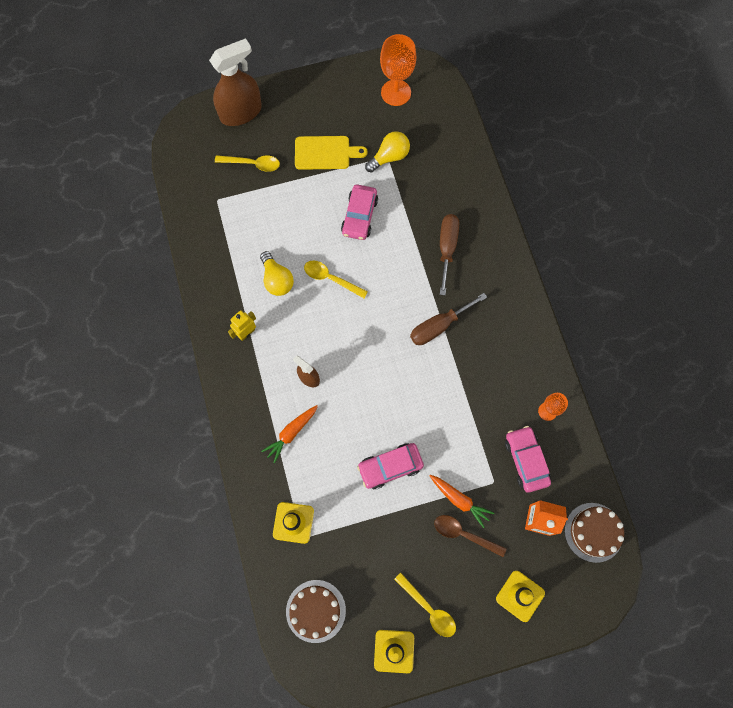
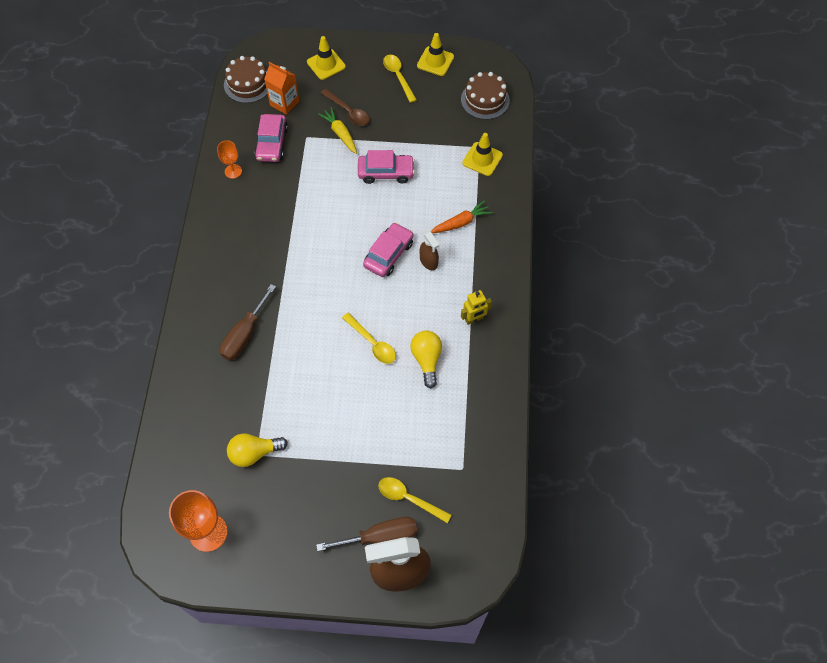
camera: 160 degrees left, 10 degrees down
(325, 153) = (322, 483): yellow cutting board -> none
(359, 216) = (316, 397): pink car -> pink car (388, 254)
(438, 326) = (290, 266): brown screwdriver -> brown screwdriver (380, 536)
(459, 500) = (340, 134): orange carrot -> yellow carrot

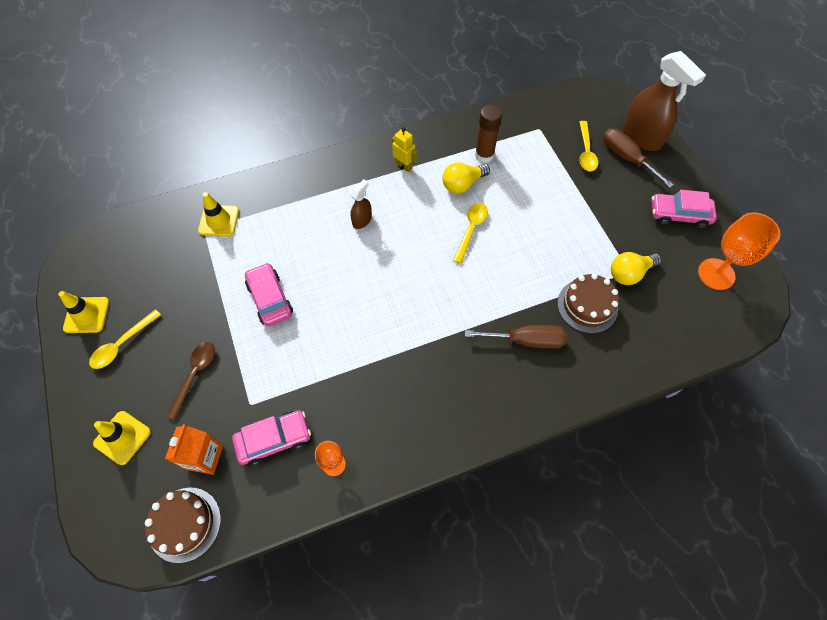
camera: 115 degrees left, 0 degrees up
(254, 453) = (629, 273): yellow light bulb -> yellow light bulb turned 105 degrees clockwise
(340, 134) = (232, 369): yellow carrot -> none
(388, 254) = (370, 255): pink car -> pink car (679, 215)
(452, 396) = (484, 155): none -> brown glue stick
(461, 222) = (305, 211): orange carrot -> none
(485, 100) = (135, 246): brown cake -> brown cake (587, 306)

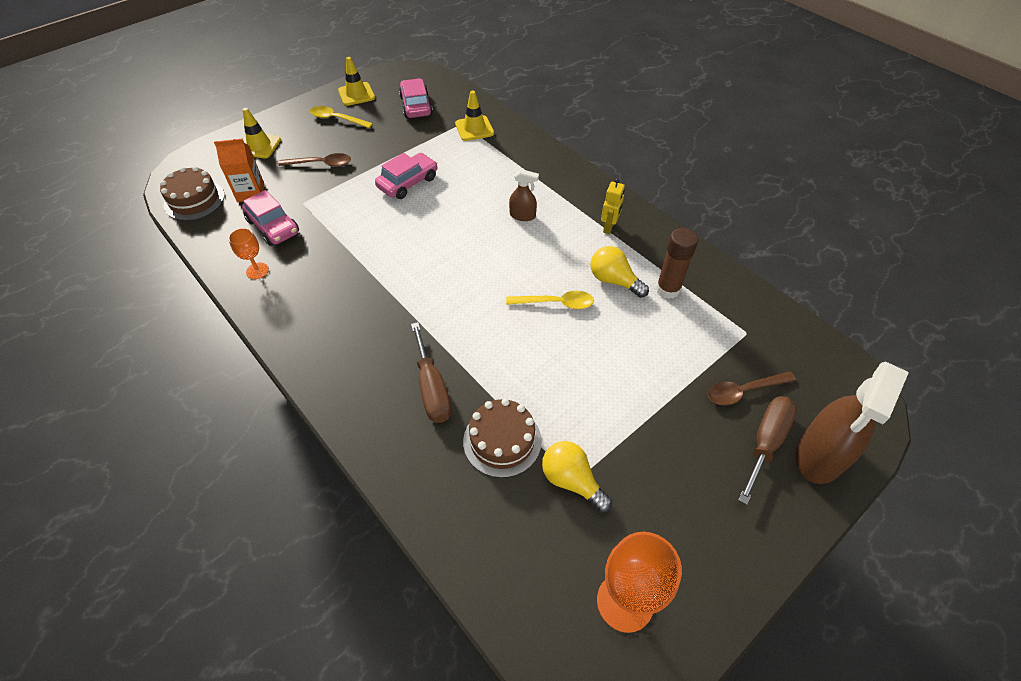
camera: 70 degrees right, 10 degrees down
(586, 152) = (743, 391): yellow spoon -> brown spoon
(679, 215) = (705, 531): pink car -> pink car (416, 106)

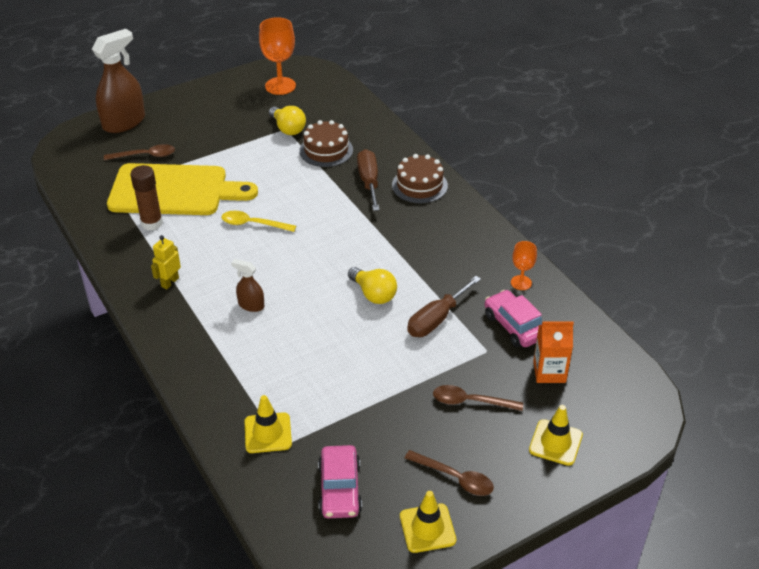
camera: 170 degrees left, 10 degrees down
(194, 200) = (612, 370): brown cake -> brown cake (419, 185)
(336, 119) = (455, 478): yellow spoon -> brown spoon
(408, 182) = (366, 361): pink car -> none
(614, 280) = (194, 235): yellow light bulb -> yellow light bulb (373, 294)
(670, 338) = (174, 190): none -> yellow cutting board
(766, 442) = (153, 131): brown screwdriver -> brown screwdriver (436, 319)

